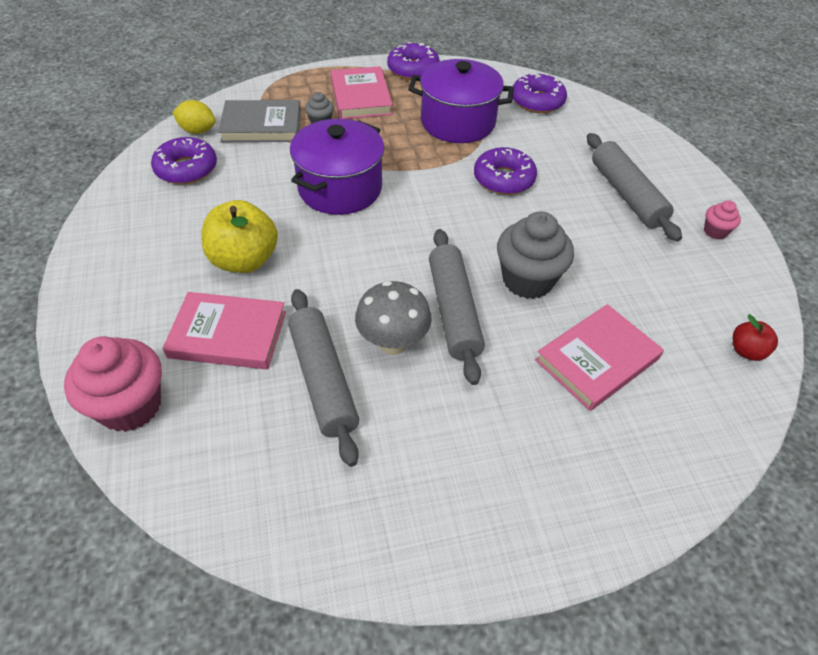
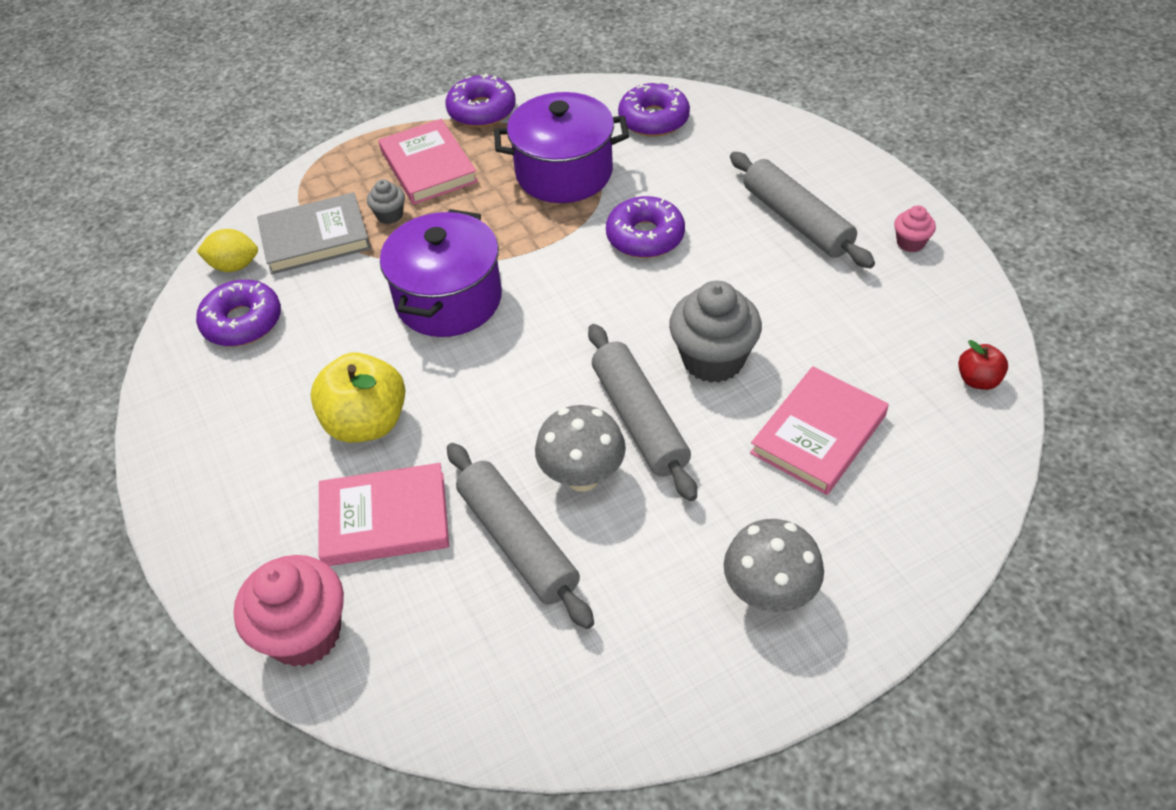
camera: 10 degrees left, 0 degrees up
(515, 480) = (769, 594): none -> grey mushroom

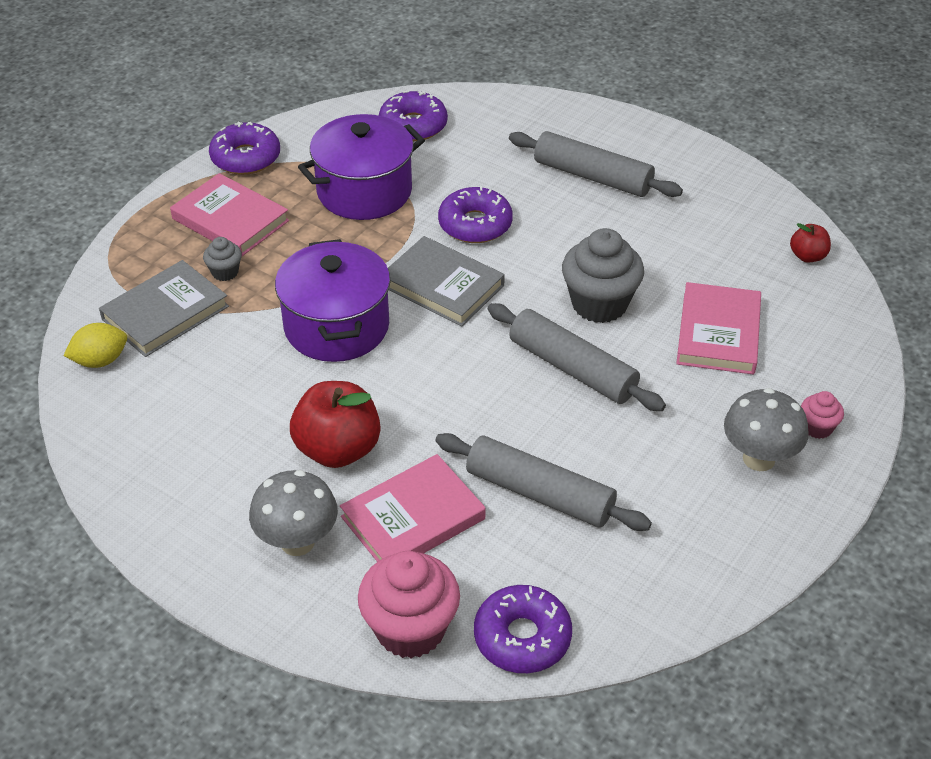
camera: 30 degrees left, 5 degrees down
(242, 322) = (149, 406): purple donut -> purple donut (522, 637)
(367, 423) = (338, 449): yellow apple -> red apple
(572, 290) = (442, 286): none -> grey book
(582, 477) = (557, 427): grey mushroom -> grey mushroom (297, 542)
(910, 243) = (693, 169): pink cupcake -> pink cupcake (817, 428)

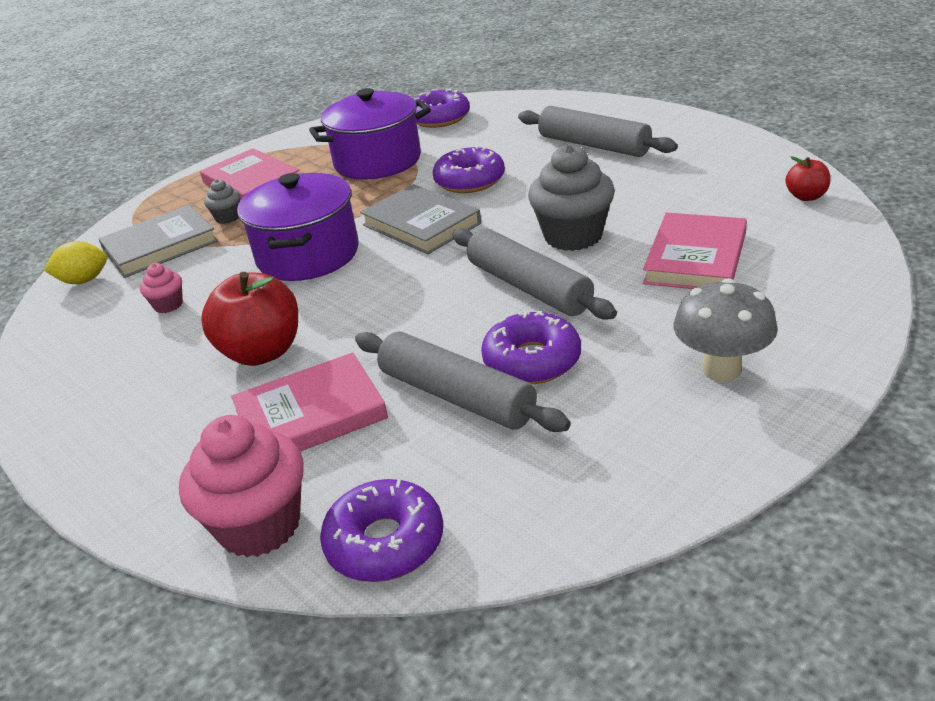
camera: 15 degrees right, 10 degrees down
(246, 158) = (286, 143): purple donut -> purple donut (532, 360)
(297, 542) = (181, 433): grey mushroom -> none
(817, 428) = (798, 341): pink cupcake -> pink cupcake (168, 305)

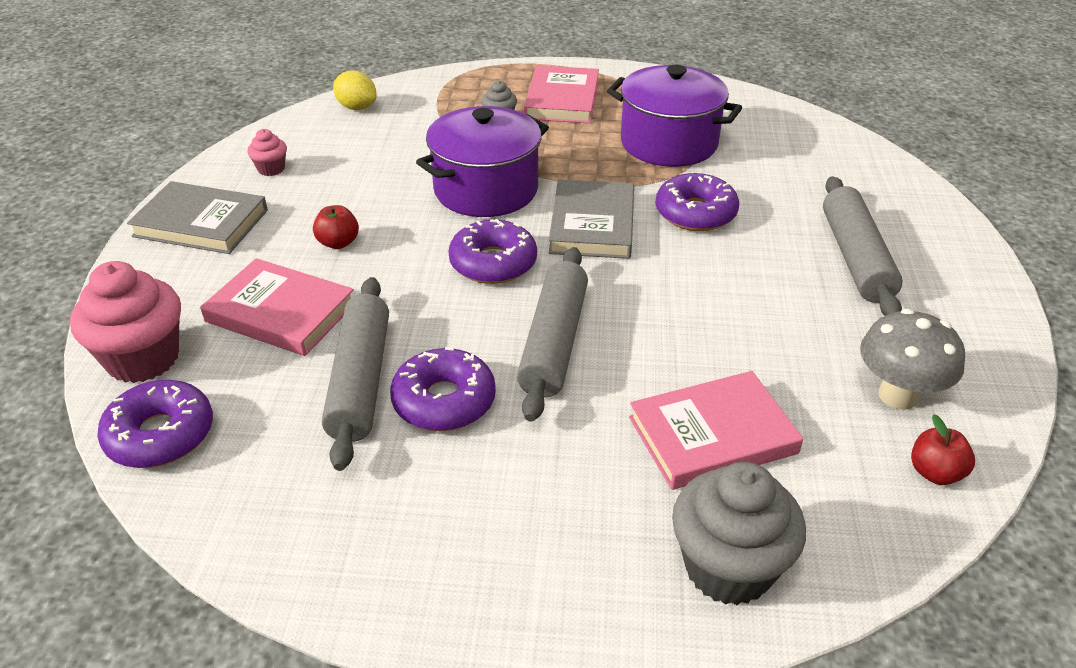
camera: 45 degrees right, 5 degrees up
(160, 246) = (430, 112): grey book -> grey book (201, 223)
(168, 305) = (359, 163): pink cupcake -> pink cupcake (271, 169)
(262, 352) = (338, 243): red apple -> red apple, size x0.51
(439, 118) = (787, 135): purple donut -> purple donut (493, 263)
(573, 236) = (667, 328): grey cupcake -> grey cupcake (728, 568)
(721, 369) = (532, 542): grey mushroom -> grey mushroom (897, 395)

